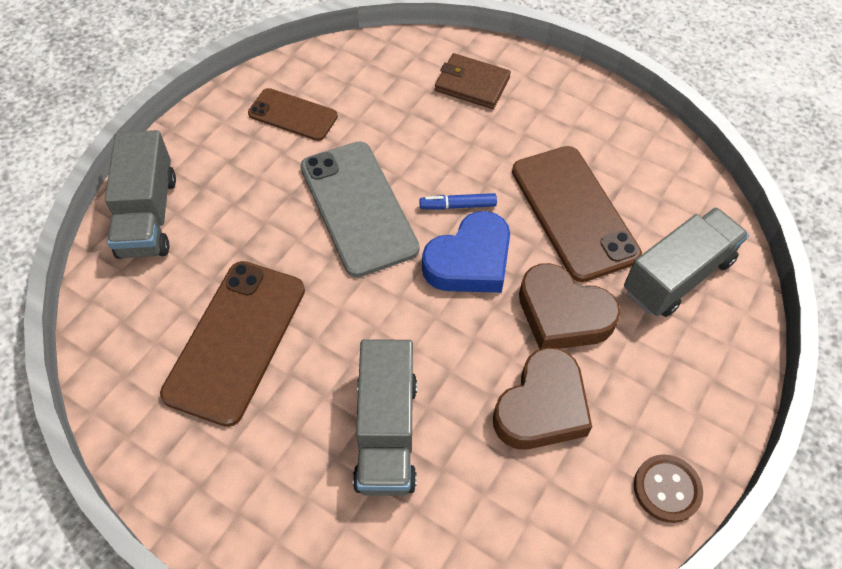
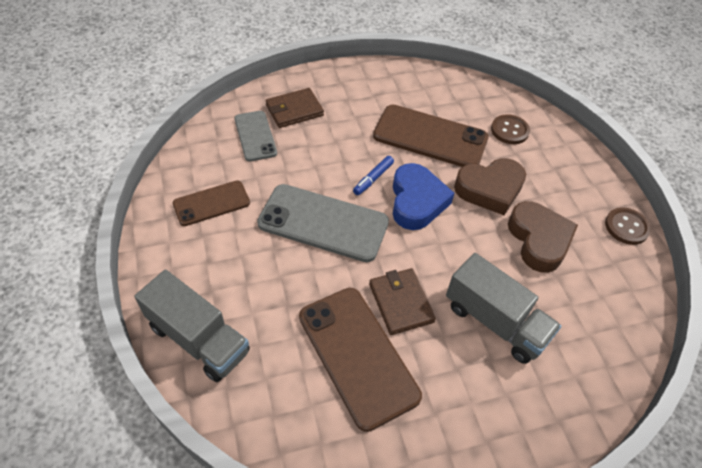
camera: 50 degrees left, 5 degrees down
(328, 334) = (400, 303): none -> brown wallet
(405, 83) = (255, 136): none -> grey phone
(677, 276) = (509, 130): grey truck -> brown button

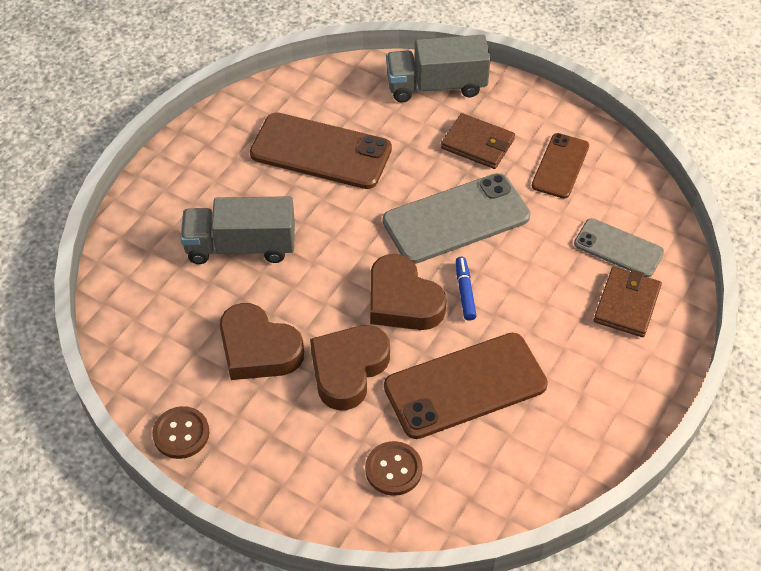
camera: 140 degrees right, 0 degrees up
(400, 303) = (327, 206): brown wallet -> brown wallet (478, 144)
(416, 201) = (402, 301): blue heart -> brown heart

